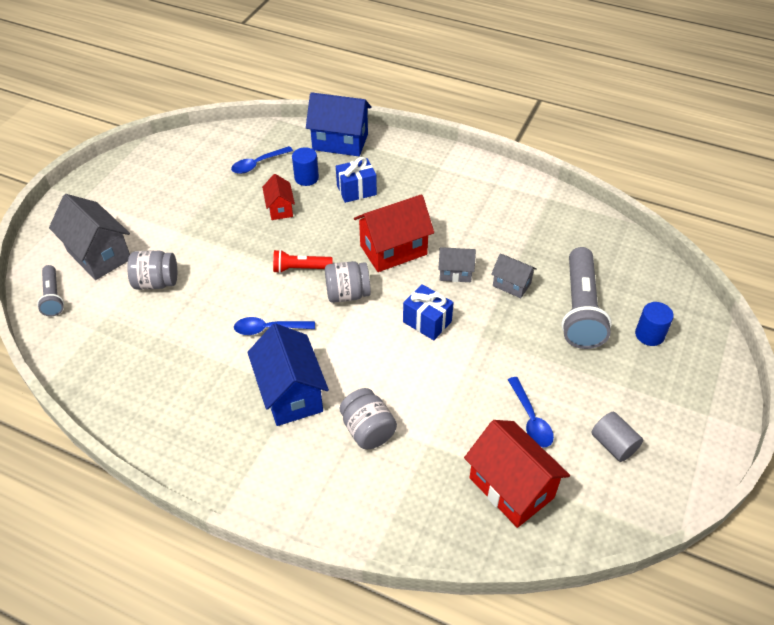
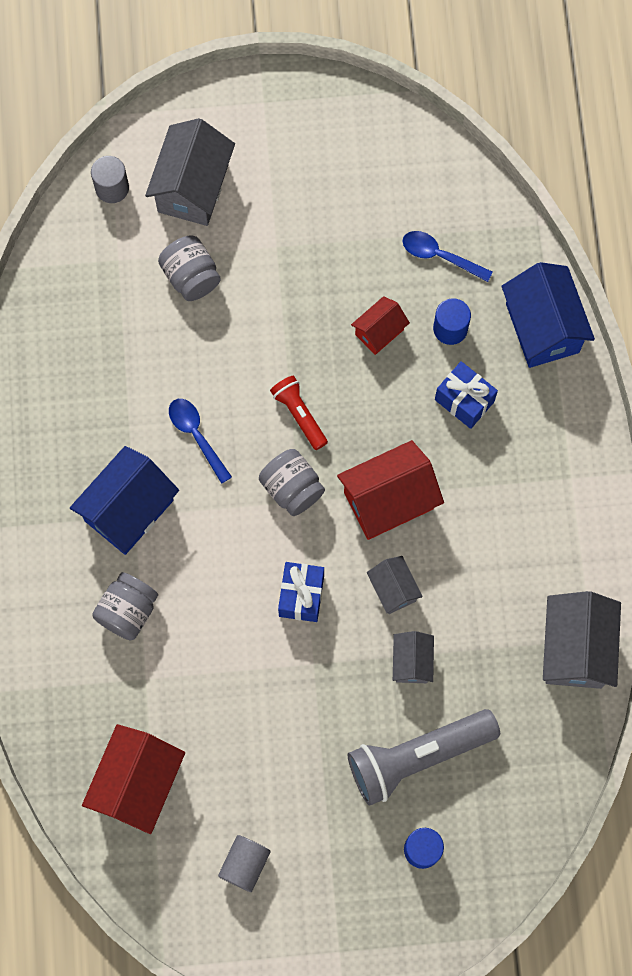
camera: 60 degrees right, 25 degrees up
(53, 297) = (112, 188): grey flashlight -> grey cylinder
(393, 250) = (388, 500): red house -> red house turned 60 degrees counterclockwise
(531, 419) = (231, 767): blue spoon -> none
(550, 207) = (575, 649): none -> grey house

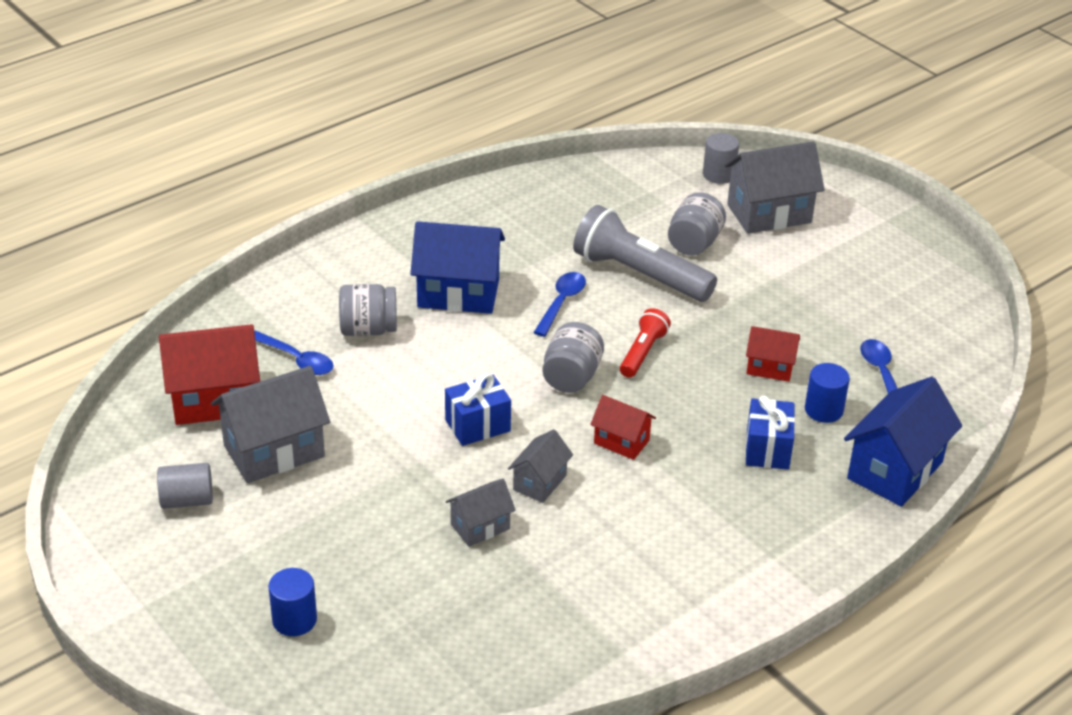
camera: 55 degrees right, 35 degrees down
(129, 690) = (297, 359): none -> blue spoon
(388, 500) = (621, 442): red house -> red house, size x0.55
(417, 757) = (388, 573): grey flashlight -> grey flashlight (639, 274)
(575, 649) = (602, 643): grey house -> grey house (274, 451)

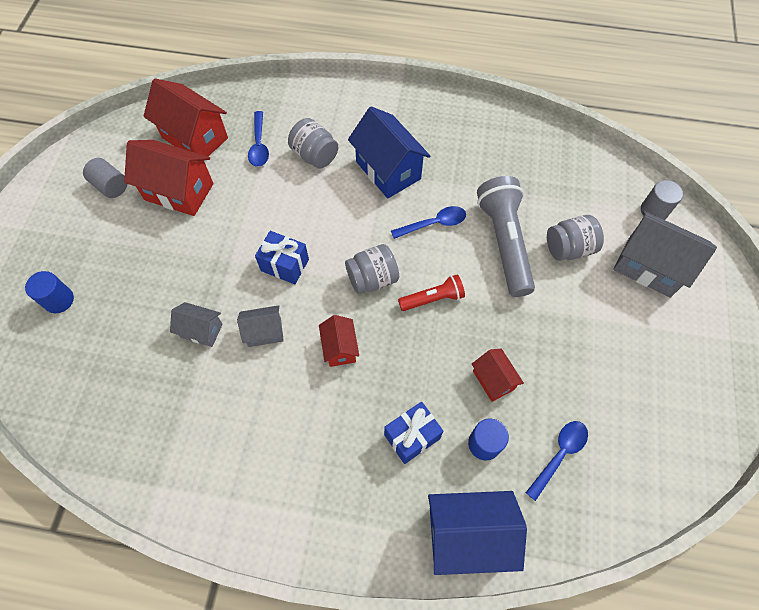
camera: 50 degrees right, 25 degrees up
(274, 451) = (179, 191): grey house -> red house

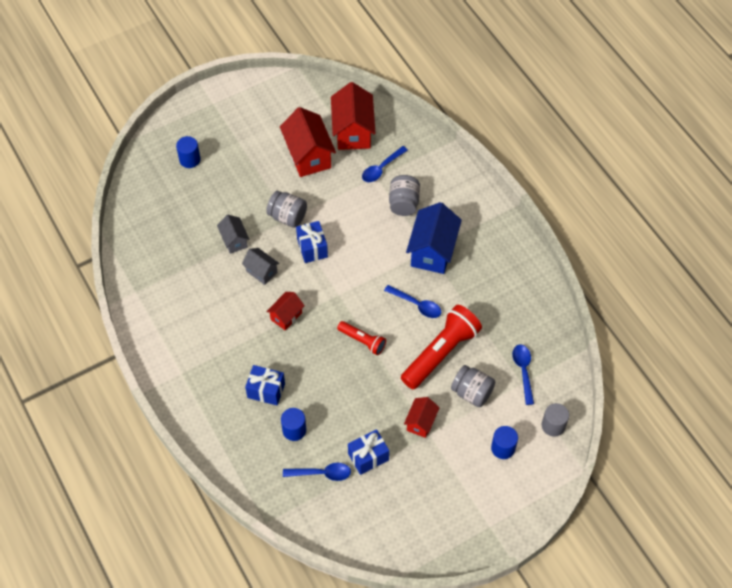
camera: 50 degrees right, 5 degrees down
(111, 186) = (279, 119): grey cylinder -> none
(372, 279) = (346, 300): grey jar -> grey jar (287, 217)
(467, 534) = (235, 455): blue house -> none
(493, 380) = (338, 409): red house -> red house (421, 422)
(504, 242) = (441, 353): grey flashlight -> red flashlight
(572, 393) = (368, 457): none -> blue gift
(578, 193) = (523, 371): none -> blue spoon
(649, 266) = (503, 448): grey house -> blue cylinder

